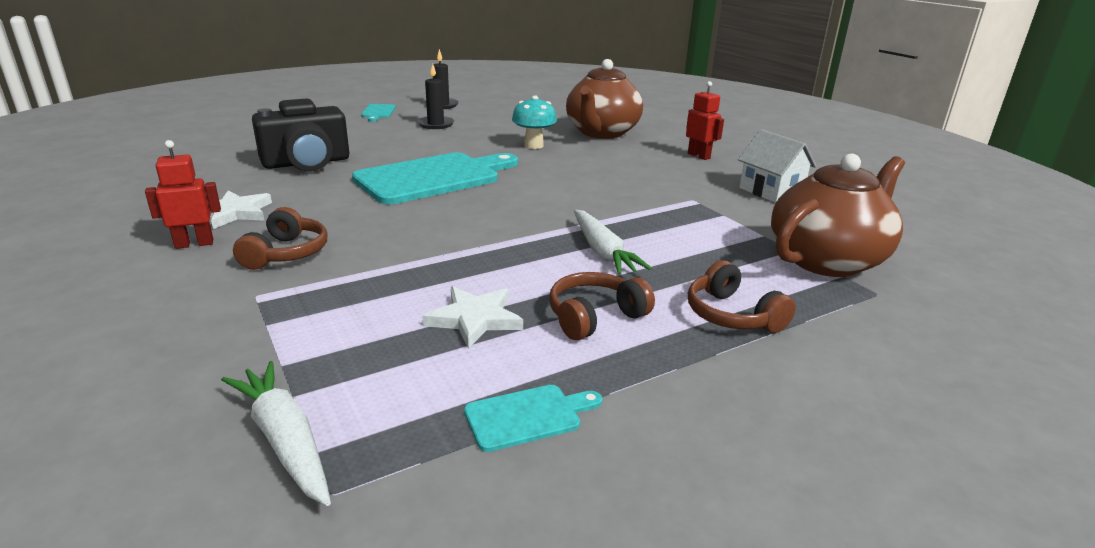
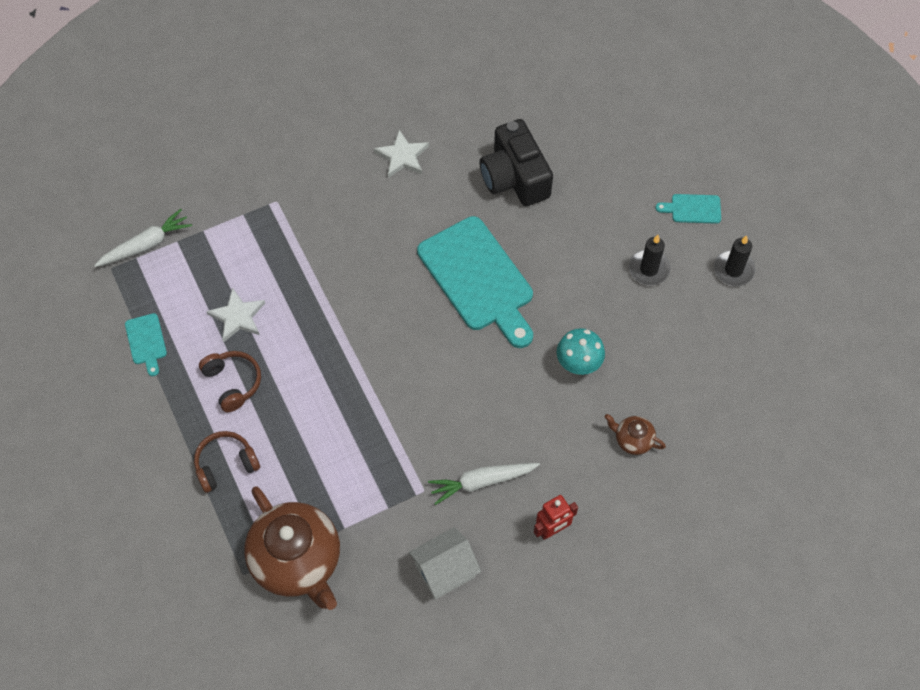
camera: 95 degrees right, 35 degrees up
(194, 244) = (349, 149): red robot -> none
(286, 253) = (332, 203): brown headphones -> none
(601, 133) = (633, 440): brown teapot -> brown teapot, size x0.44
(602, 252) = (322, 399): white carrot -> white carrot (481, 482)

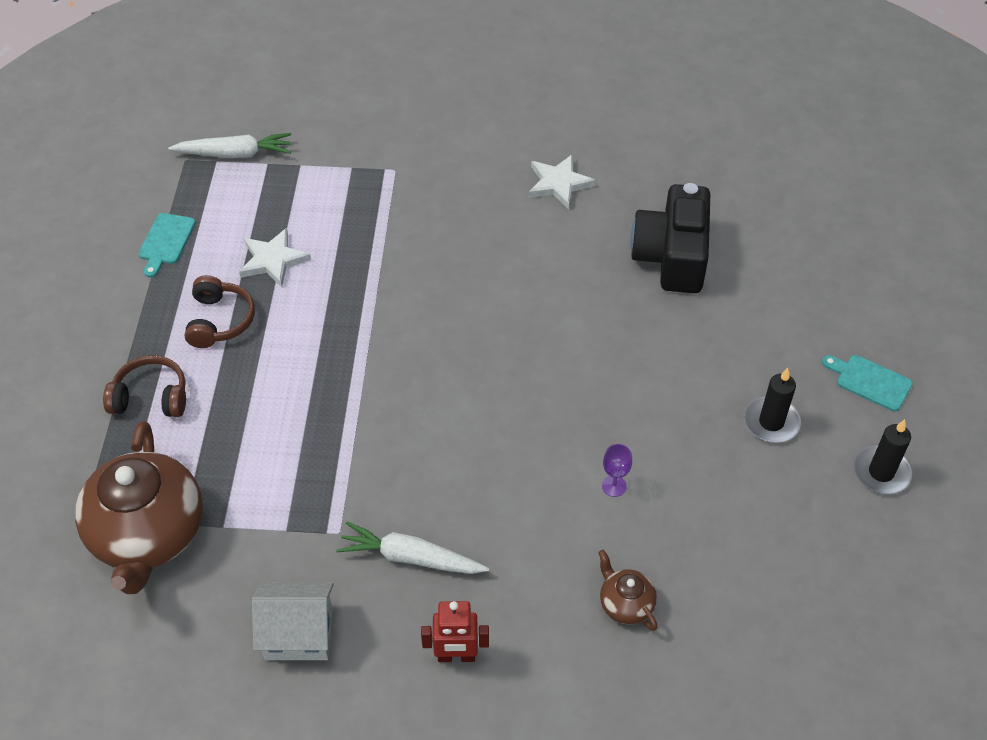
camera: 30 degrees right, 10 degrees down
(478, 278) = (559, 340): turquoise cutting board -> none
(578, 365) = (614, 486): turquoise mushroom -> purple goblet

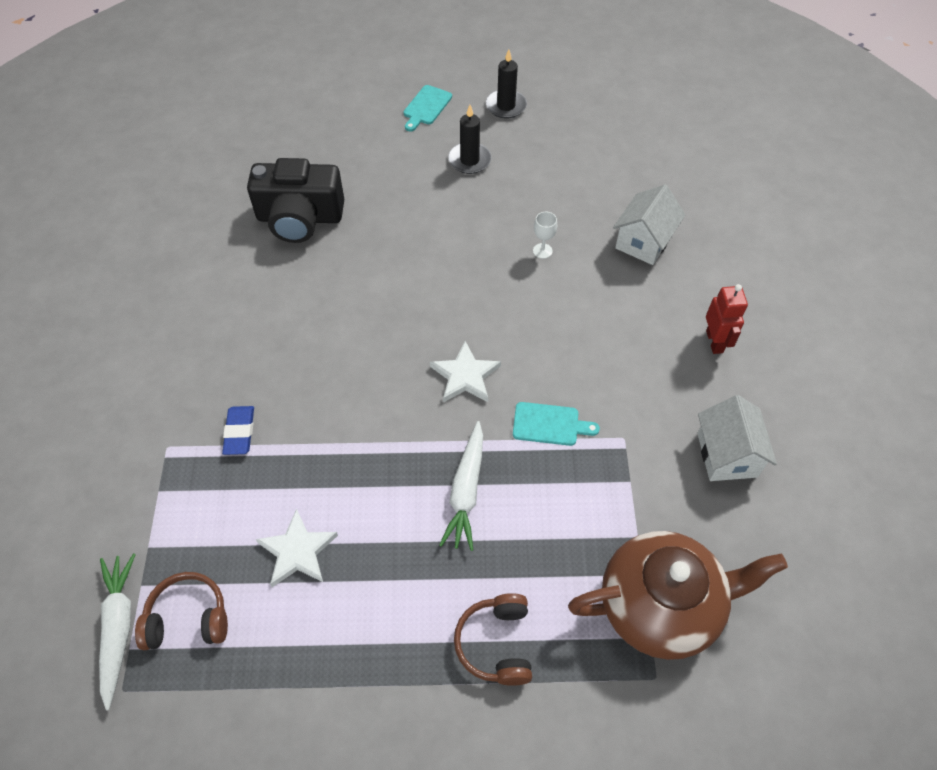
camera: 95 degrees left, 5 degrees up
(166, 241) = (265, 682): turquoise cutting board -> turquoise cutting board (549, 424)
(219, 321) = (386, 592): brown headphones -> brown headphones (188, 618)
(401, 217) = (239, 432): none -> blue eraser
(411, 557) = (636, 381): white carrot -> white carrot (466, 491)
(558, 184) = (202, 301): white star -> white star (465, 376)
(614, 486) = (542, 251): purple goblet -> white goblet
(625, 604) = (643, 242): brown teapot -> white house

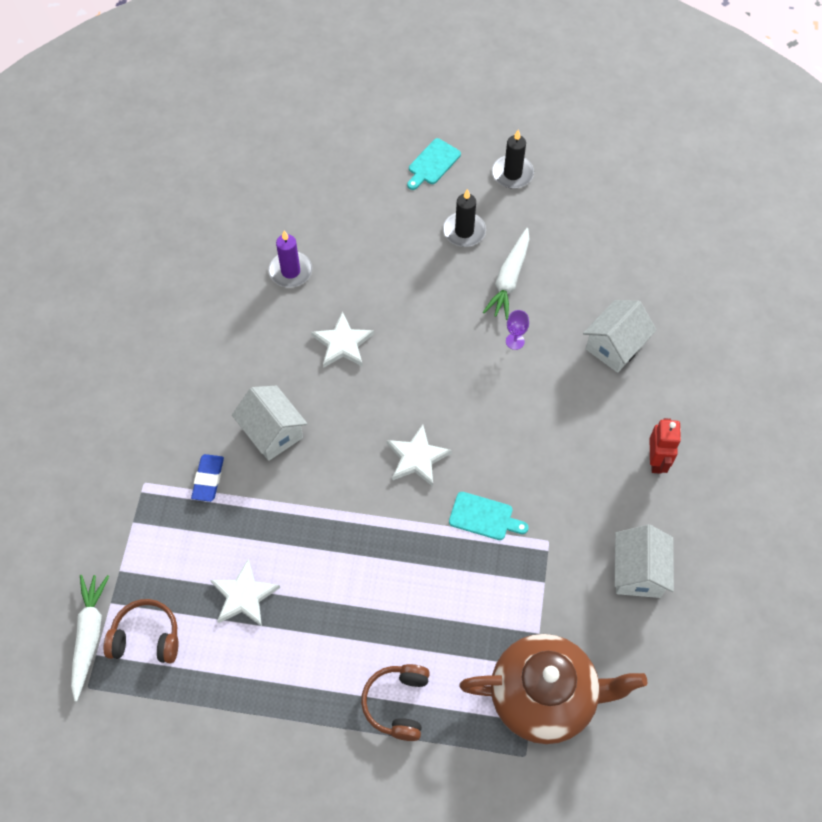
camera: 10 degrees right, 5 degrees up
(300, 218) = (290, 271): black camera -> purple candle
(304, 374) = (272, 432): none -> white house
(365, 277) = (342, 343): none -> white star
(466, 491) = (397, 567): white carrot -> white carrot (509, 279)
(542, 251) = (515, 341): white goblet -> purple goblet

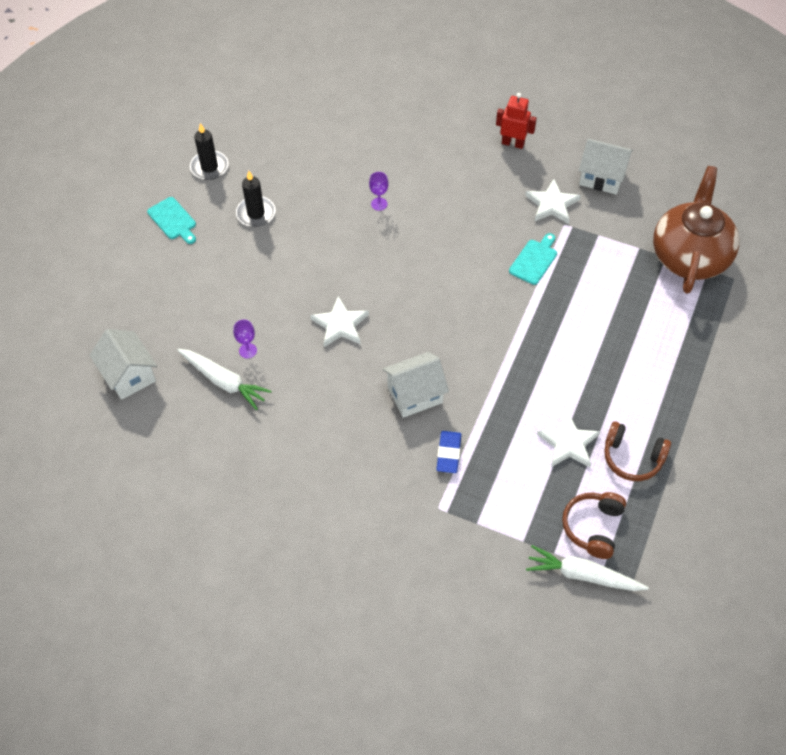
camera: 75 degrees left, 5 degrees down
(208, 479) = (448, 453): blue eraser -> blue eraser turned 75 degrees clockwise
(290, 271) = (248, 350): purple candle -> purple goblet
(397, 703) = (681, 350): brown headphones -> brown headphones (632, 458)
(417, 458) = (469, 293): white star -> white star (552, 204)
(509, 279) = (317, 194): white carrot -> white carrot (224, 381)
(615, 346) = (405, 142): white house -> white house (129, 375)

